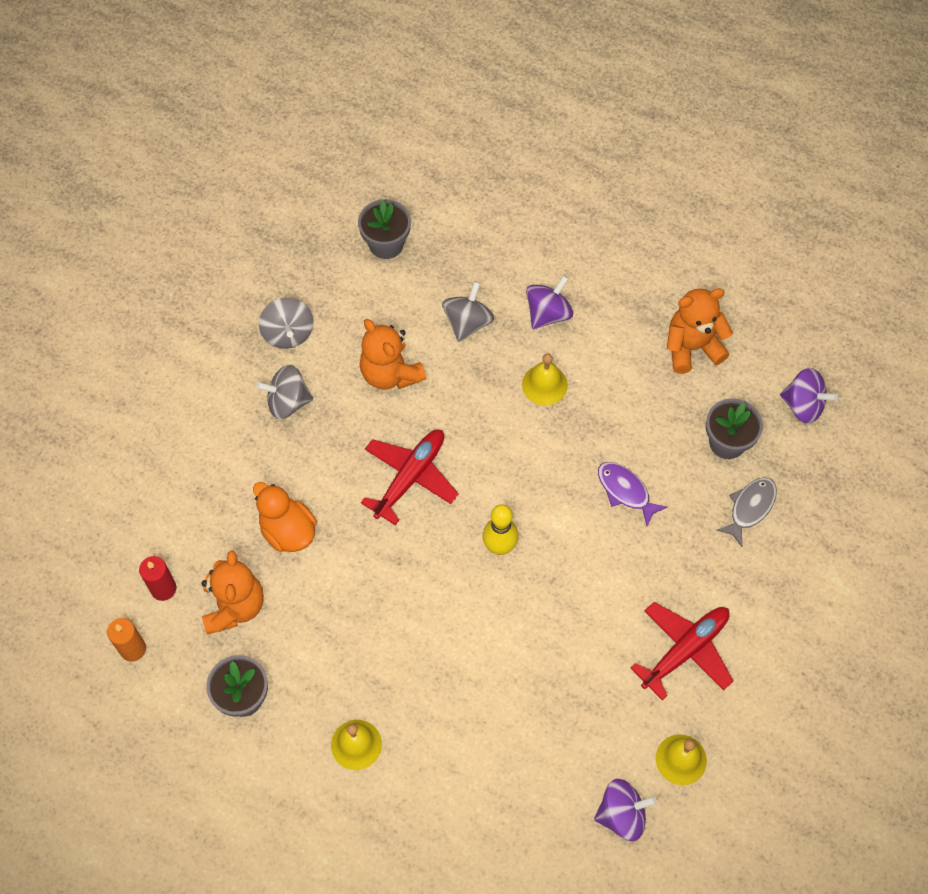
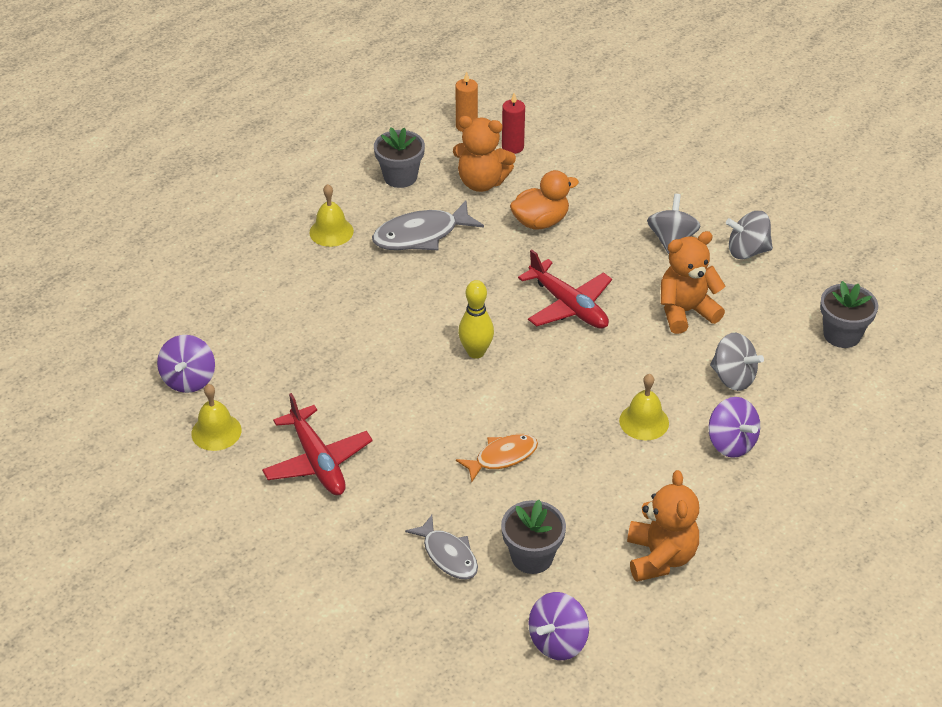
camera: 105 degrees right, 20 degrees down
(339, 646) = (421, 235): none -> grey fish
(625, 491) = (502, 457): purple fish -> orange fish

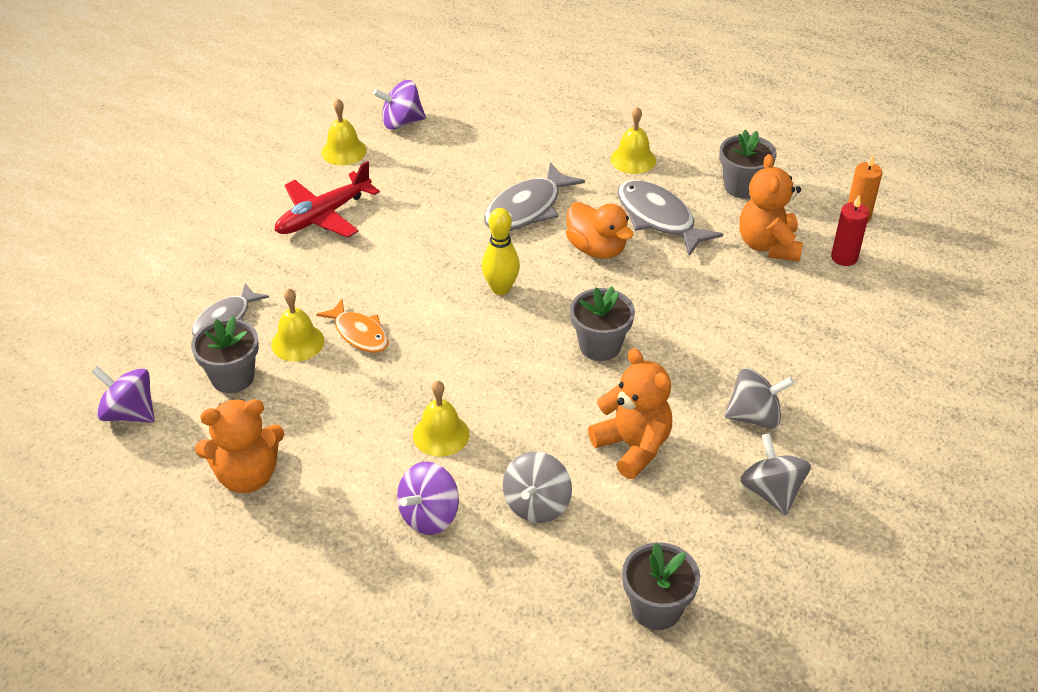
camera: 75 degrees right, 0 degrees up
(371, 314) = (527, 208): none -> grey fish
(499, 503) = (297, 342): none -> yellow bell
(540, 222) = (727, 301): orange duck -> orange duck (596, 249)
(568, 306) = (600, 346): red plane -> grey flower pot

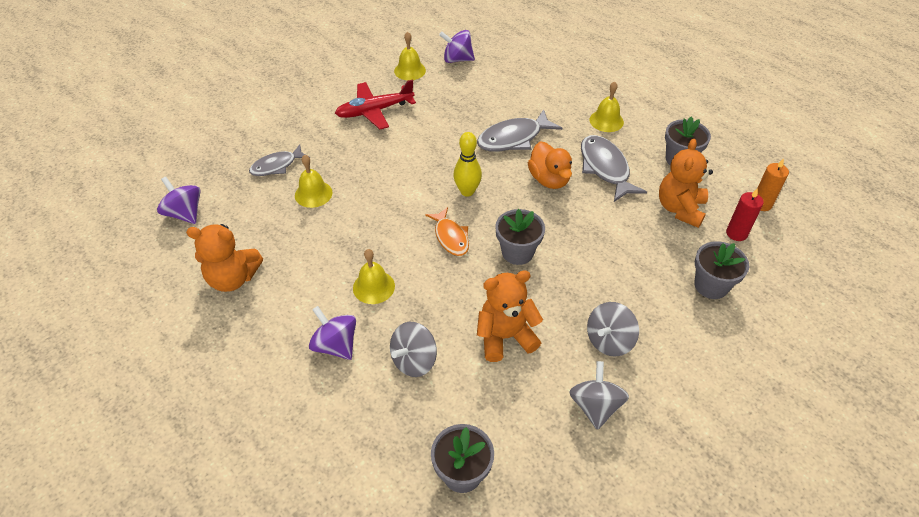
camera: 20 degrees right, 5 degrees up
(232, 377) = (260, 207): grey flower pot -> grey flower pot (711, 285)
(359, 333) = (356, 198): orange fish -> orange fish (450, 237)
(429, 515) = (336, 345): purple spinning top -> purple spinning top turned 75 degrees clockwise
(633, 446) = (505, 337): orange teddy bear -> orange teddy bear turned 90 degrees counterclockwise
(754, 416) = (609, 341): grey spinning top -> grey spinning top turned 120 degrees clockwise

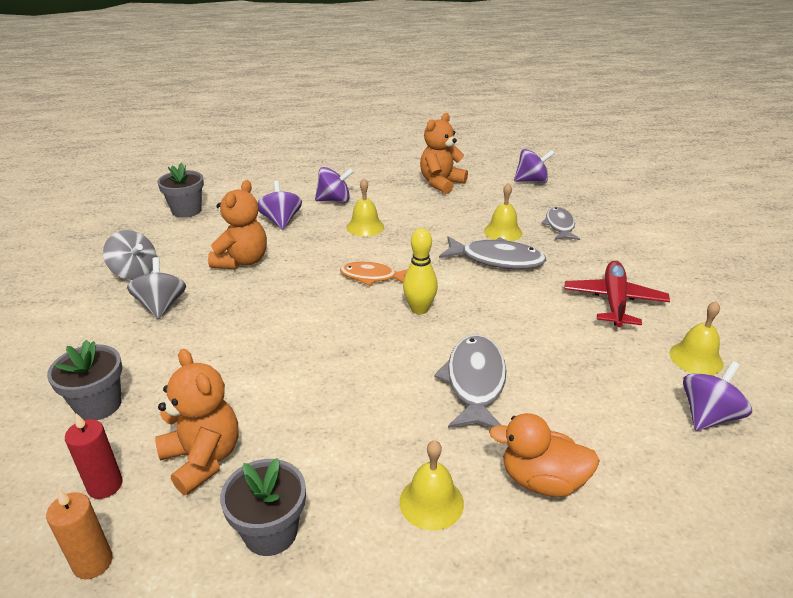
camera: 125 degrees right, 15 degrees down
(414, 361) = (281, 221): grey spinning top -> purple spinning top
(517, 252) = (308, 303): grey flower pot -> none
(549, 179) = (375, 373): orange duck -> orange duck (542, 480)
(605, 168) = (342, 434): grey fish -> grey fish (497, 260)

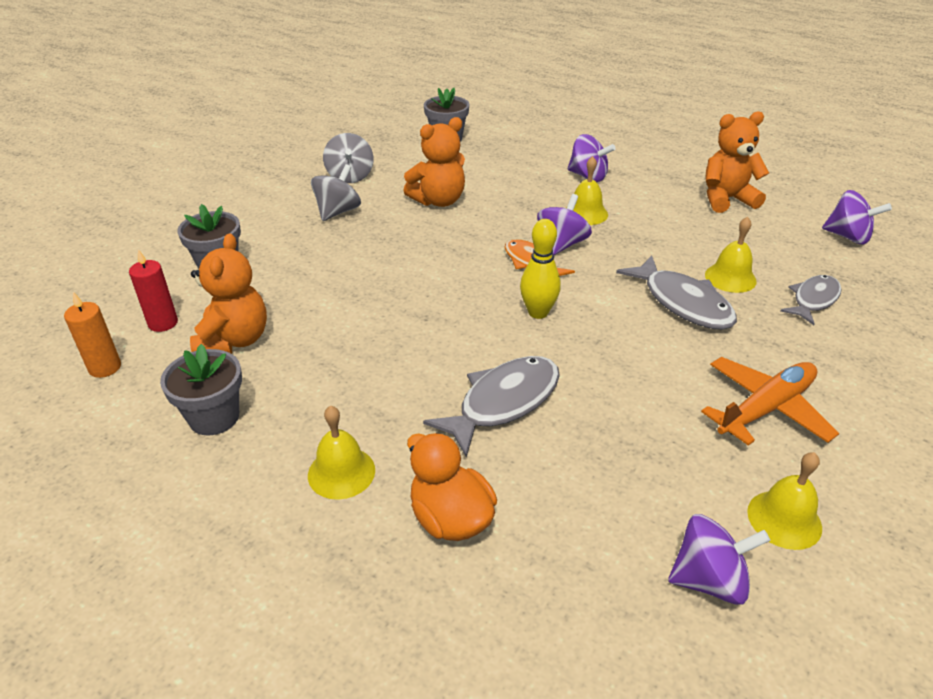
camera: 40 degrees right, 5 degrees up
(281, 221) = (514, 178): purple spinning top -> purple spinning top (562, 244)
(614, 301) = (765, 408): red plane -> orange plane

